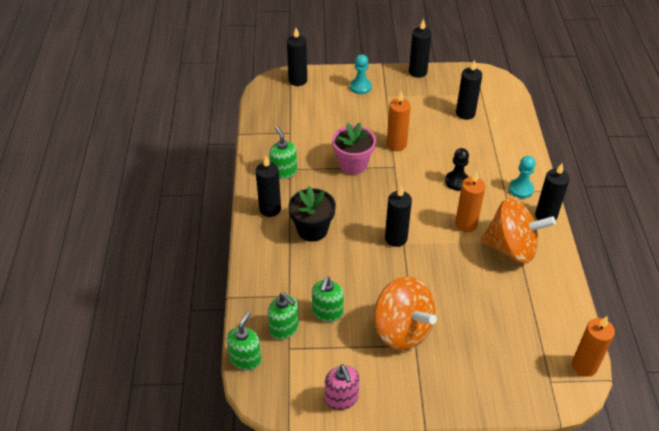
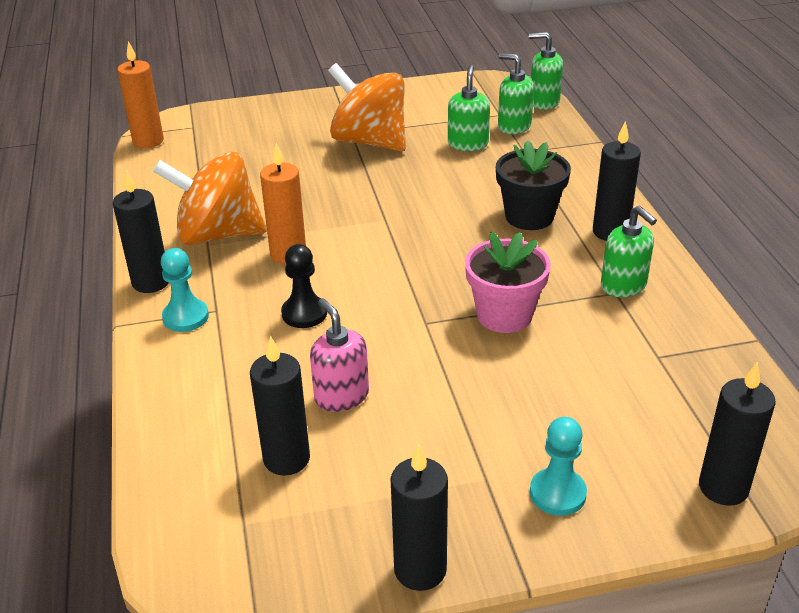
camera: 170 degrees right, 10 degrees down
(245, 359) = (543, 102): green soap dispenser -> green soap dispenser turned 90 degrees clockwise
(341, 398) = (425, 91): pink soap dispenser -> pink soap dispenser (341, 396)
(396, 144) = (431, 363): orange candle -> none
(396, 238) = (398, 223): black candle -> none

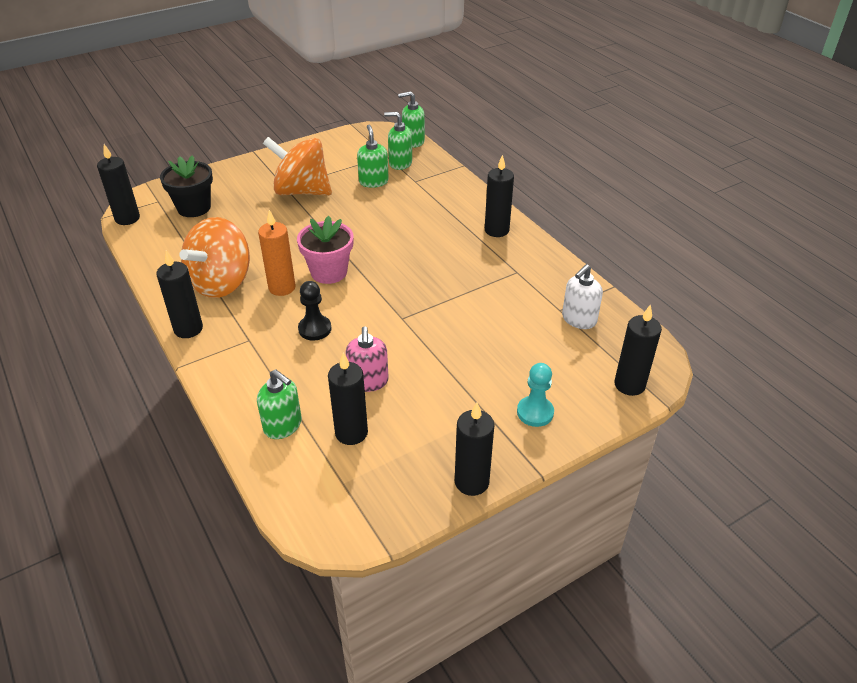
camera: 20 degrees left, 5 degrees up
(148, 141) = (127, 218): orange candle -> black candle
(185, 317) = (228, 349): turquoise pawn -> none
(217, 234) = (221, 283): orange spinning top -> orange spinning top turned 45 degrees counterclockwise
(341, 396) = (368, 381): pink soap dispenser -> pink soap dispenser turned 135 degrees counterclockwise
(504, 315) = (452, 302): pink flower pot -> pink flower pot (329, 272)
(529, 216) = (439, 229): black flower pot -> black flower pot (194, 208)
(623, 286) = (520, 266): green soap dispenser -> green soap dispenser (283, 425)
(681, 376) = (578, 319): none -> white soap dispenser

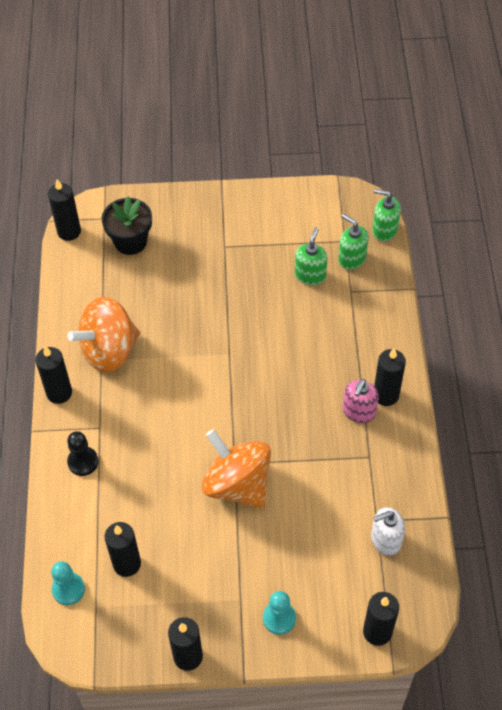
camera: 30 degrees right, 15 degrees up
(282, 287) = (155, 379): orange candle -> none
(283, 425) = (81, 530): green soap dispenser -> none
(301, 191) = (236, 260): orange spinning top -> orange spinning top (237, 484)
(302, 480) = (68, 589): none -> turquoise pawn
(315, 329) = (156, 441): black pawn -> black pawn (83, 462)
(329, 272) = (203, 379): pink flower pot -> none
(368, 381) = (168, 519): pink soap dispenser -> pink soap dispenser (358, 412)

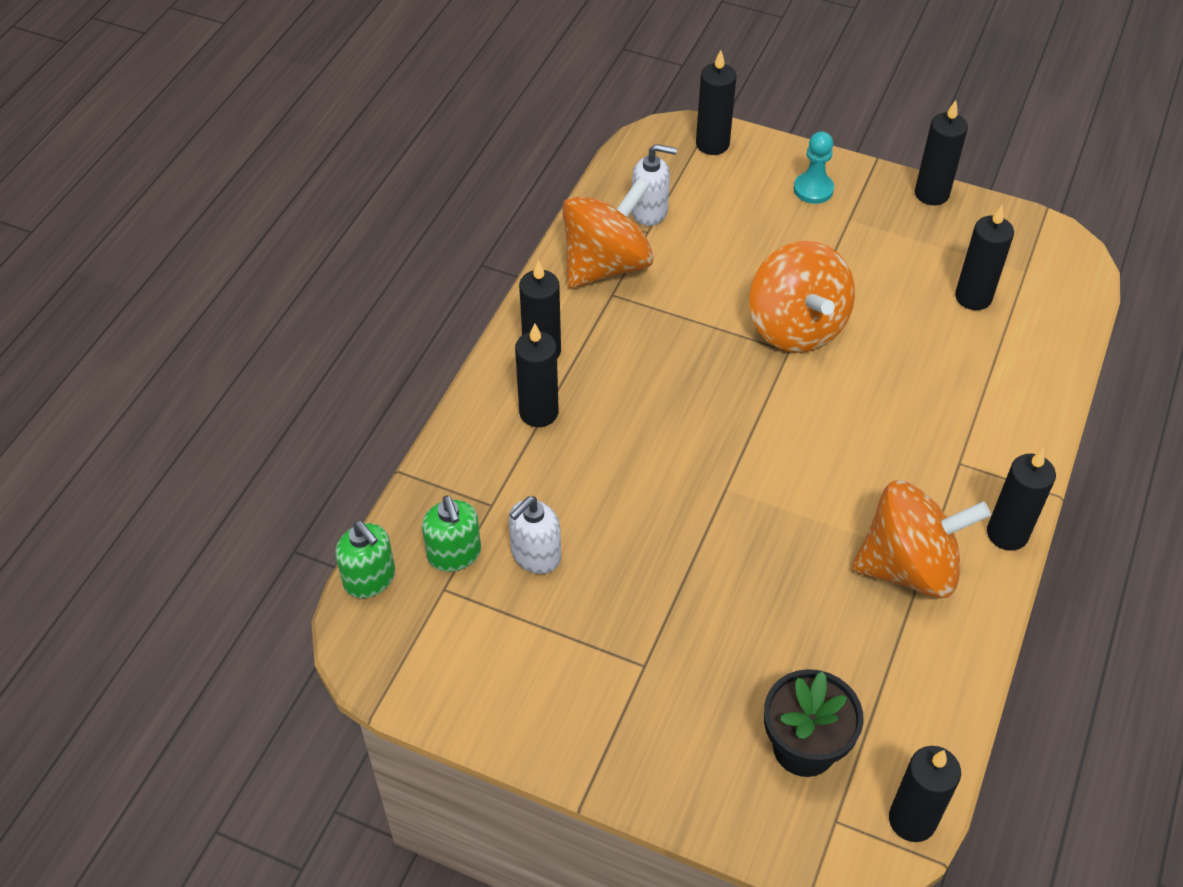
camera: 155 degrees left, 5 degrees down
(68, 589) = (1055, 298): turquoise pawn -> none
(83, 462) = (997, 428): black pawn -> none
(310, 275) = (535, 555): green soap dispenser -> white soap dispenser
(358, 412) = (591, 346): pink soap dispenser -> none
(361, 354) = (539, 412): none -> black candle
(387, 478) = (606, 265): none -> orange spinning top

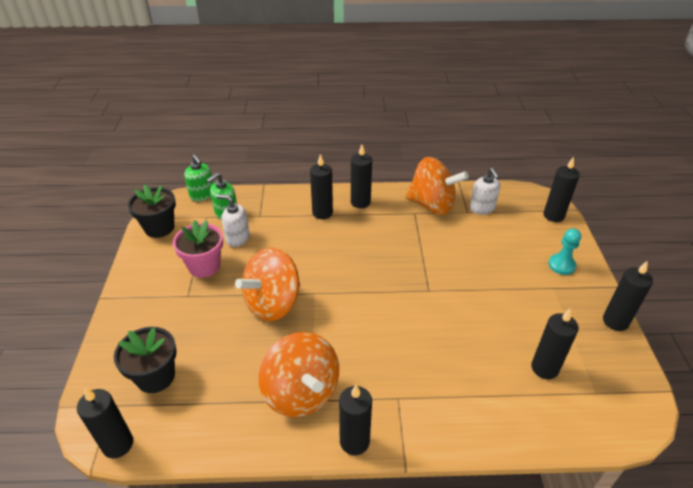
camera: 65 degrees right, 10 degrees down
(370, 579) = (202, 195): green soap dispenser -> green soap dispenser turned 60 degrees counterclockwise
(431, 673) = (159, 228): none -> black flower pot
(582, 623) = (204, 266): none -> pink flower pot
(796, 326) = (449, 288): orange spinning top -> orange spinning top (273, 303)

